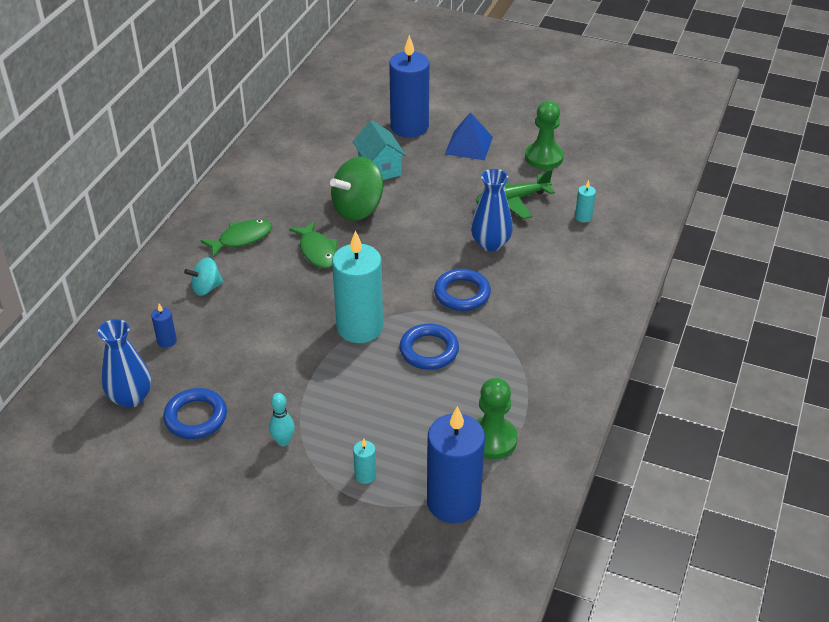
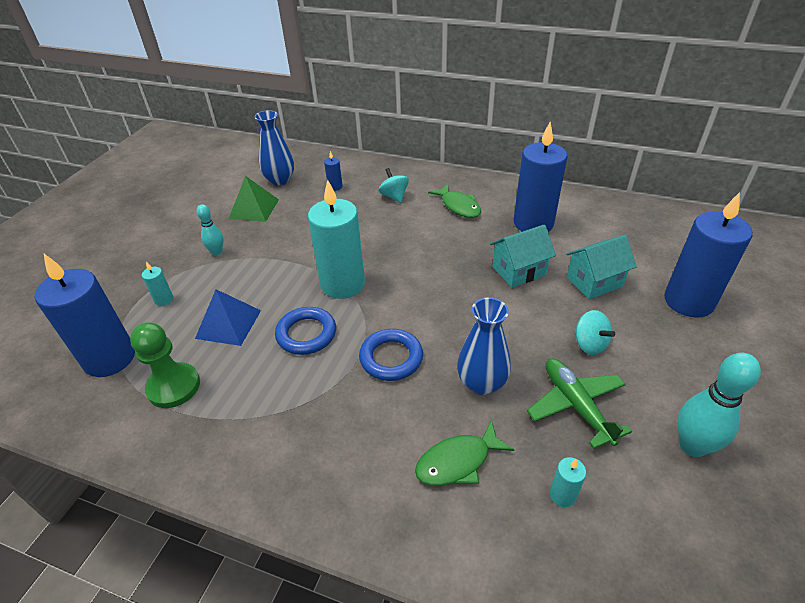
camera: 90 degrees right, 0 degrees up
(196, 417) = (254, 209): blue ring -> green pyramid
(286, 191) = (533, 223): none -> blue candle
(317, 251) = (448, 250): green fish -> green fish (458, 462)
(358, 209) = (519, 271): green spinning top -> turquoise house
(452, 183) = (589, 344): none -> turquoise spinning top
(469, 145) = (679, 358): blue pyramid -> blue pyramid (228, 324)
(544, 157) = (692, 446): green pawn -> turquoise bowling pin

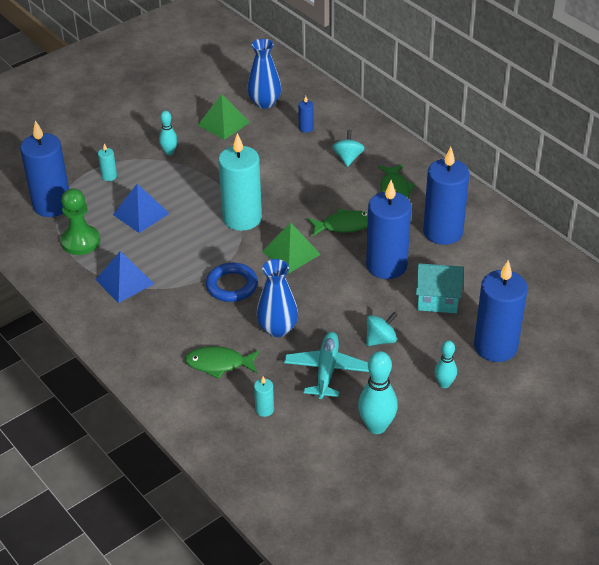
camera: 30 degrees right, 0 degrees up
(263, 411) = (124, 281): none -> blue pyramid
(306, 334) = (188, 244): blue ring -> none
(421, 297) = (291, 253): none -> green pyramid
(446, 251) = (344, 225): none -> green fish
(519, 271) = (386, 265): turquoise house -> blue candle
(576, 405) = (326, 370): green plane -> turquoise plane
(589, 344) = (380, 339): turquoise spinning top -> turquoise spinning top turned 120 degrees counterclockwise
(693, 360) = (444, 384): none -> turquoise bowling pin

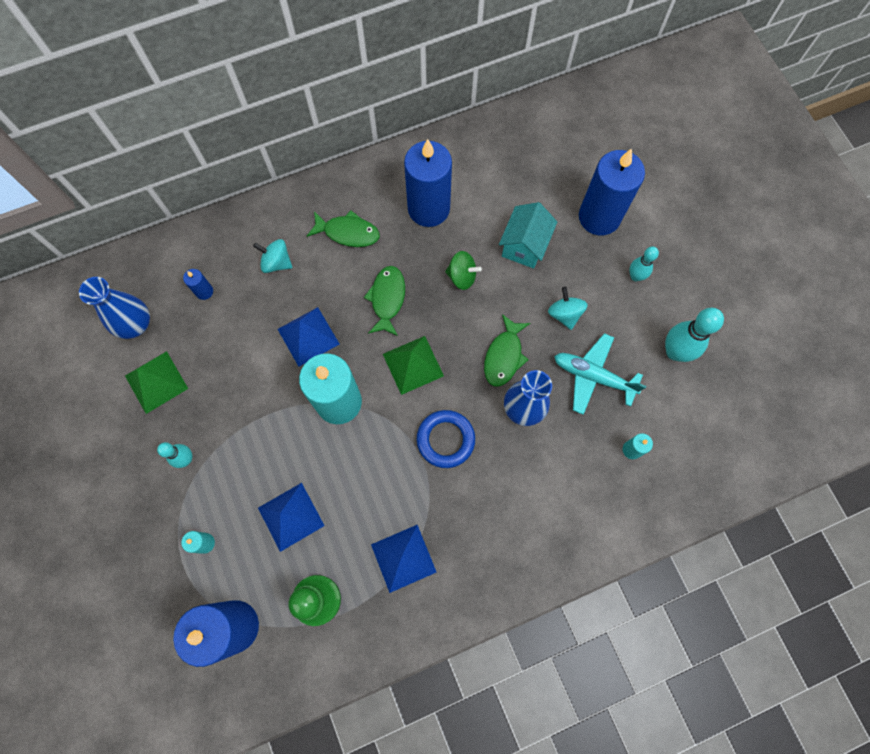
camera: 75 degrees left, 30 degrees up
(219, 364) = (559, 480): green fish -> green fish (504, 356)
(291, 189) = (308, 336): none -> blue pyramid
(386, 265) = (462, 276): blue candle -> green spinning top

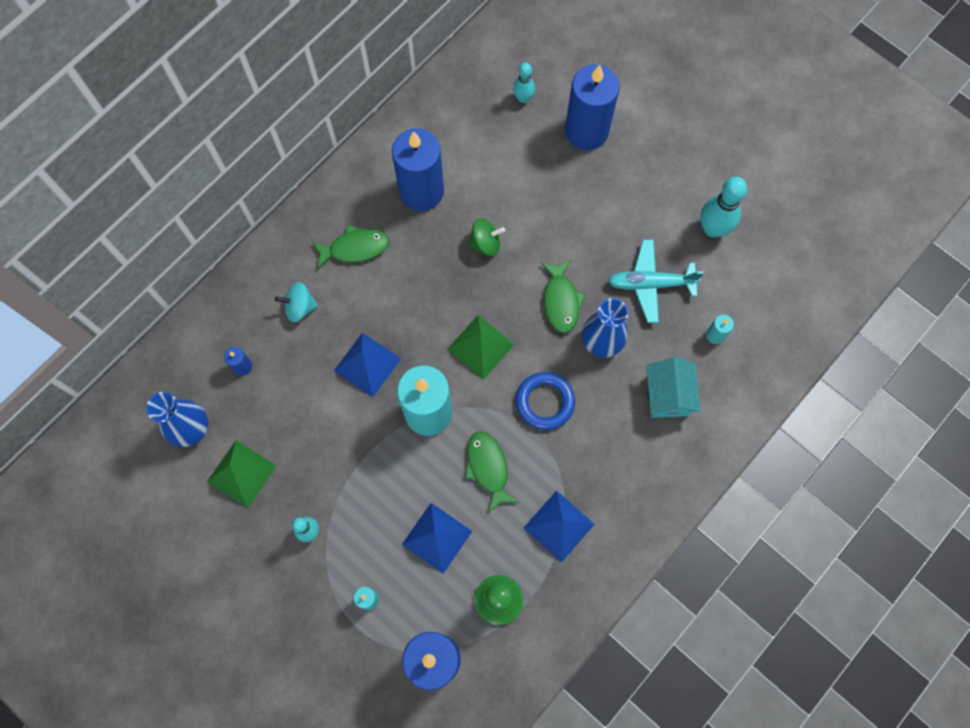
camera: 25 degrees left, 0 degrees up
(387, 299) = (425, 295): green fish -> green fish (488, 468)
(524, 246) = (530, 188): turquoise house -> turquoise house (668, 395)
(564, 314) = (598, 237): turquoise spinning top -> none
(635, 276) = (645, 173): turquoise bowling pin -> turquoise bowling pin (523, 98)

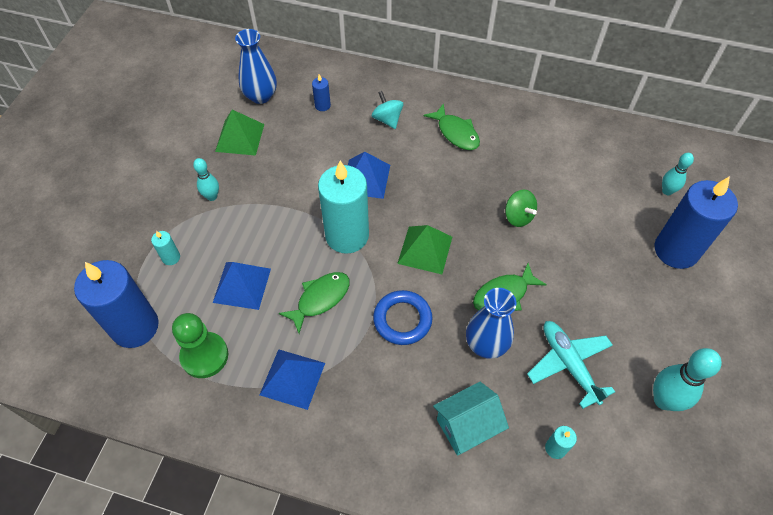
camera: 65 degrees right, 15 degrees down
(421, 191) = (532, 155): blue candle -> none

